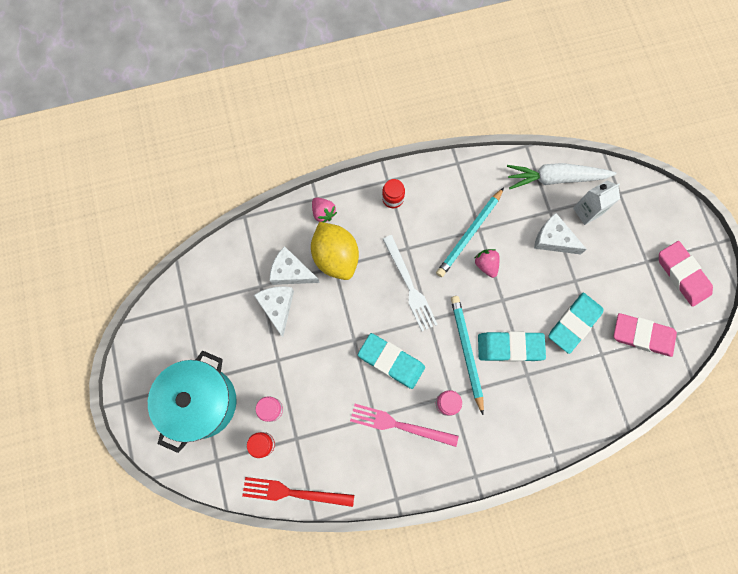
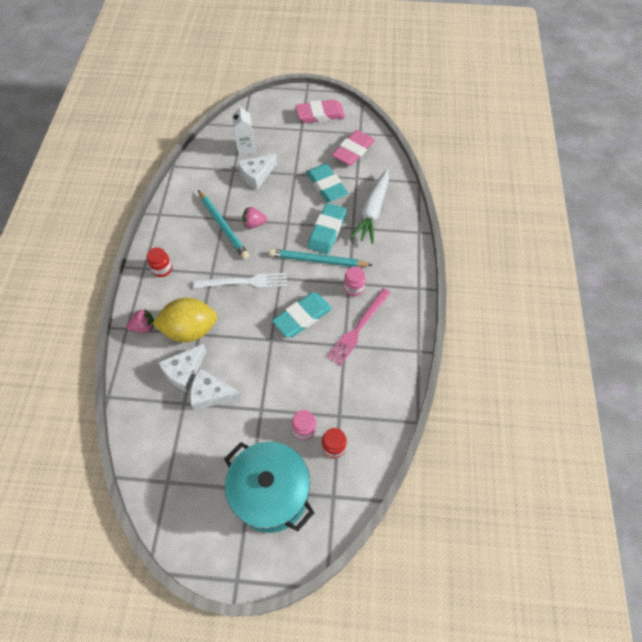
camera: 70 degrees left, 15 degrees down
(293, 492) = (386, 433): red fork -> none
(556, 178) = (210, 157): white carrot -> white carrot (372, 211)

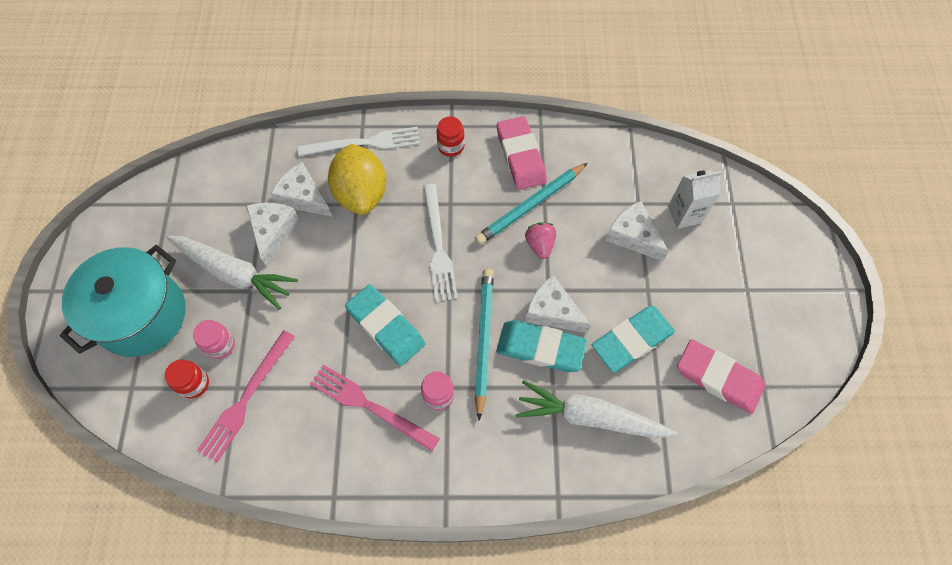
camera: 85 degrees right, 5 degrees up
(144, 327) = (364, 143): pink strawberry -> white fork
(244, 422) = (234, 273): none -> white carrot
(303, 222) = (552, 311): none -> white cheese
(320, 114) = (790, 317): pink eraser -> pink eraser (520, 156)
(348, 408) = (246, 398): none -> pink fork

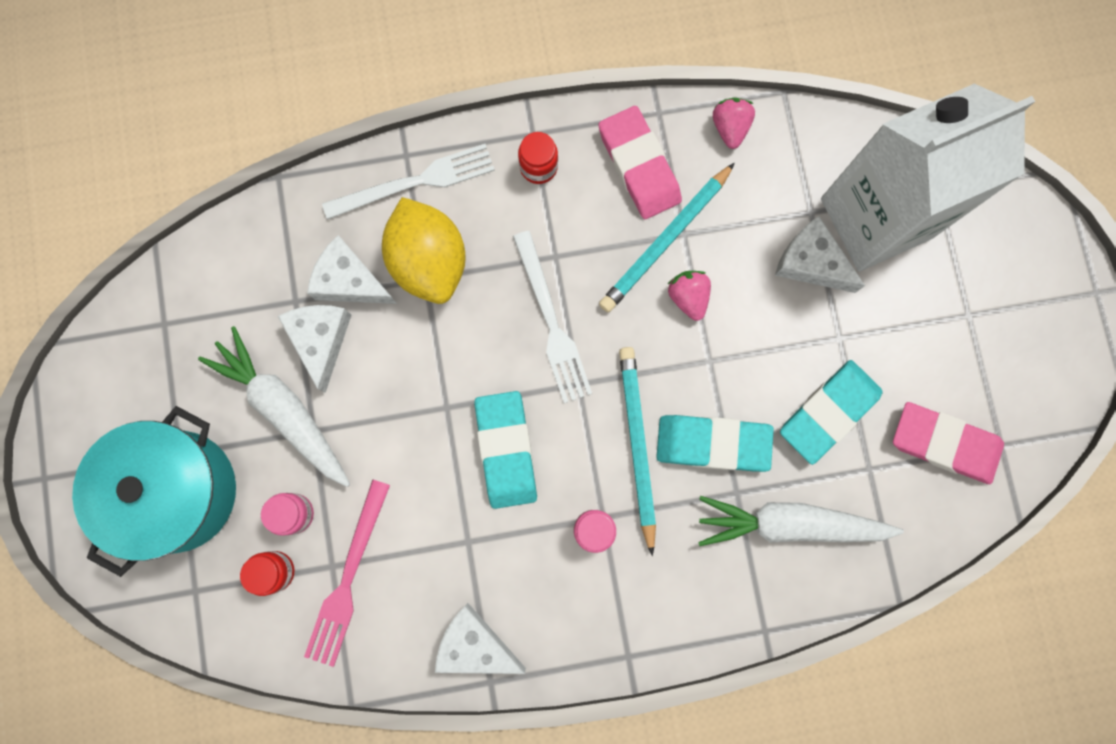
camera: 10 degrees left, 15 degrees up
(234, 273) = (284, 410): white carrot -> white carrot turned 150 degrees counterclockwise
(369, 406) = (509, 559): pink fork -> none
(385, 327) = (506, 450): turquoise eraser -> turquoise eraser turned 45 degrees clockwise
(552, 311) = (720, 390): white cheese -> white cheese (474, 644)
(588, 142) = (730, 128): none -> pink strawberry
(684, 214) = (876, 218): white carton -> white carton, size x2.29

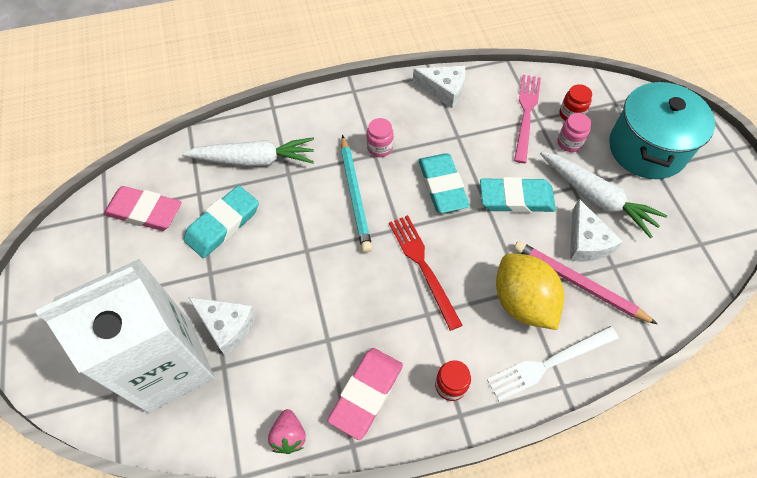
camera: 175 degrees right, 20 degrees down
(350, 281) = (578, 283): white cheese -> pink pencil
(551, 322) = (423, 266): white fork -> red fork
(639, 166) = (366, 393): pink eraser -> pink eraser turned 60 degrees clockwise
(665, 241) = (341, 333): turquoise pencil -> none
(688, 297) = (322, 292): pink strawberry -> none
(712, 443) = (304, 200): turquoise eraser -> turquoise eraser (516, 198)

